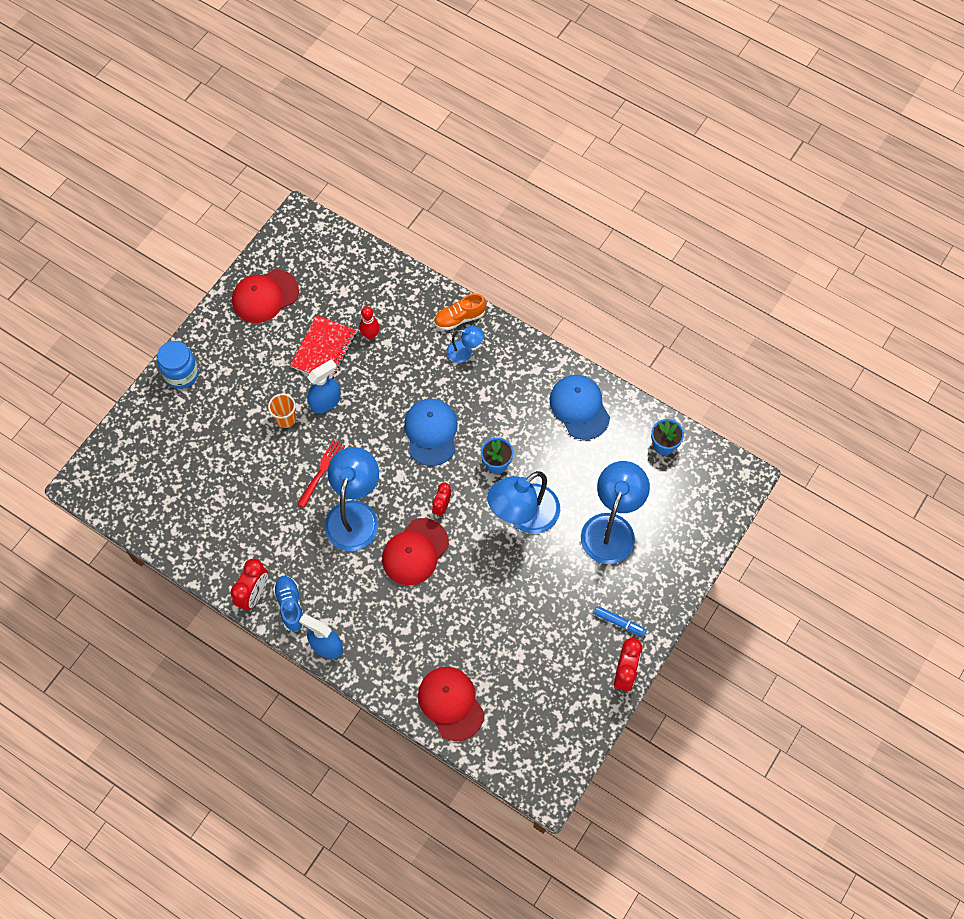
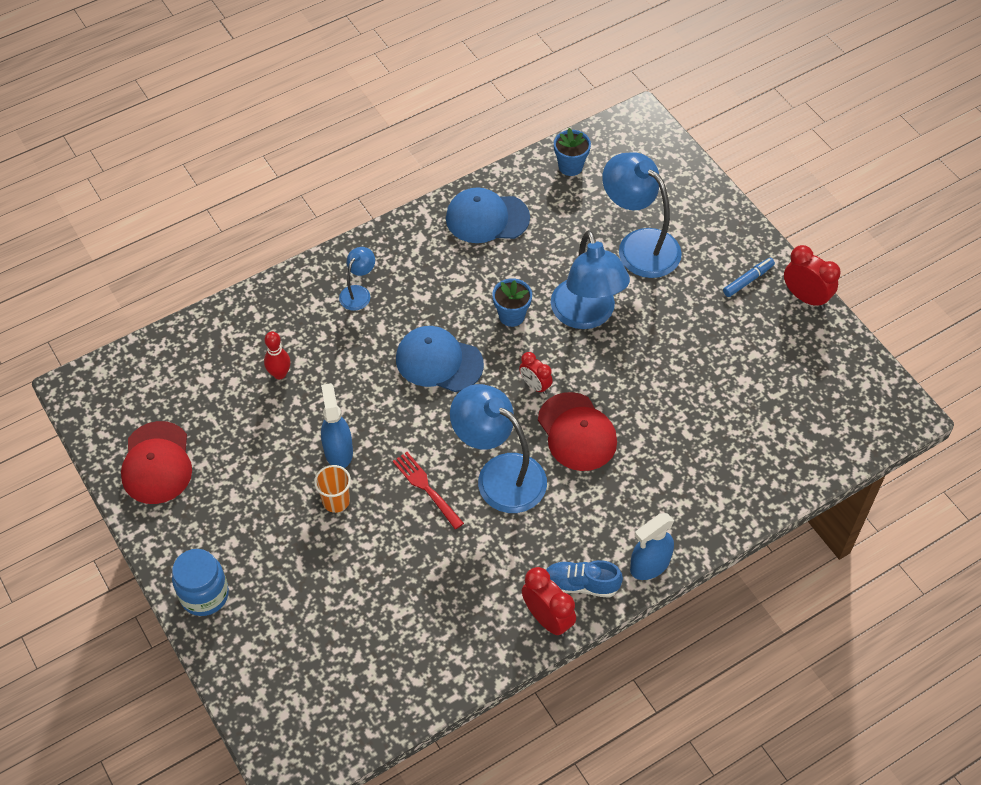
camera: 65 degrees left, 10 degrees down
(323, 350) = (269, 428): red notebook -> none
(451, 703) = (773, 466): red cap -> none
(459, 318) = (313, 281): orange shoe -> none

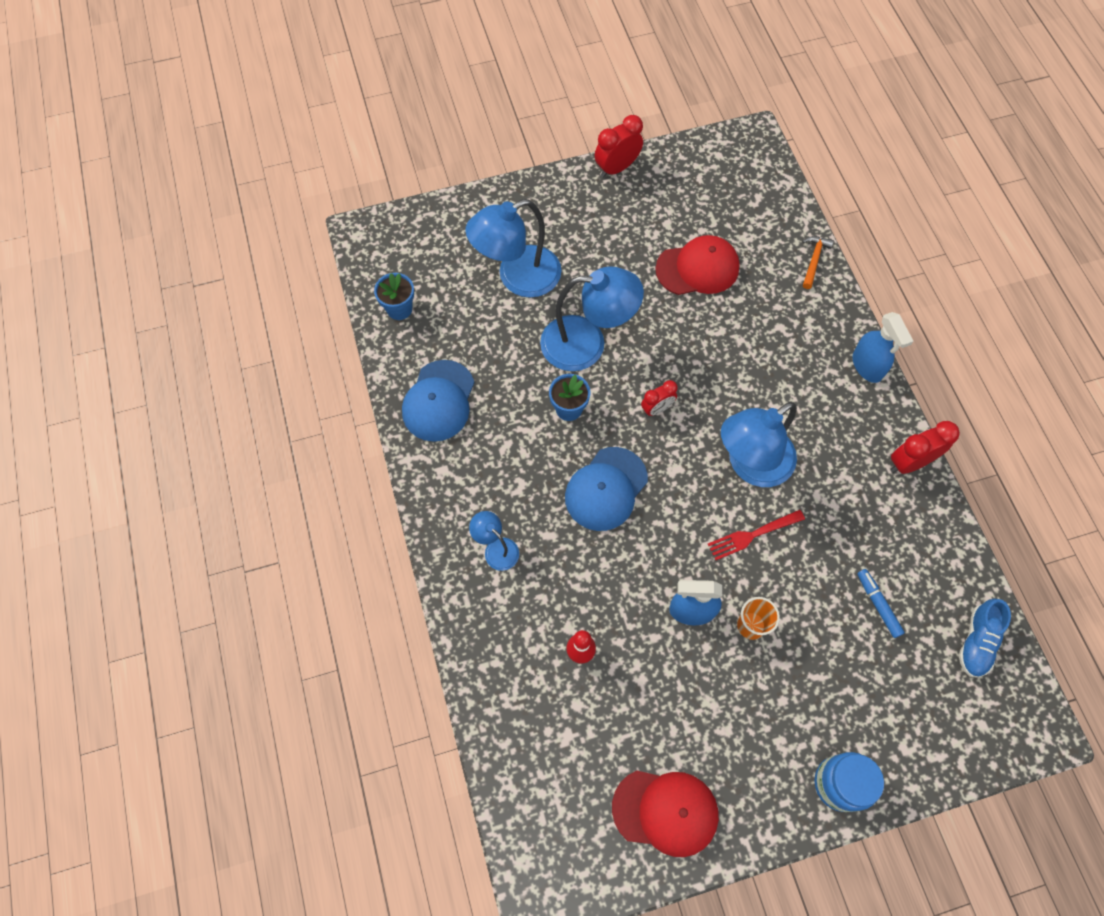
camera: 75 degrees left, 10 degrees up
(577, 432) = (717, 387): red cap -> red cap (698, 268)
(581, 584) = (878, 426): blue shoe -> blue shoe (976, 642)
(748, 280) = (585, 204): blue marker -> blue marker (878, 604)
(764, 496) = (813, 260): none -> orange hammer

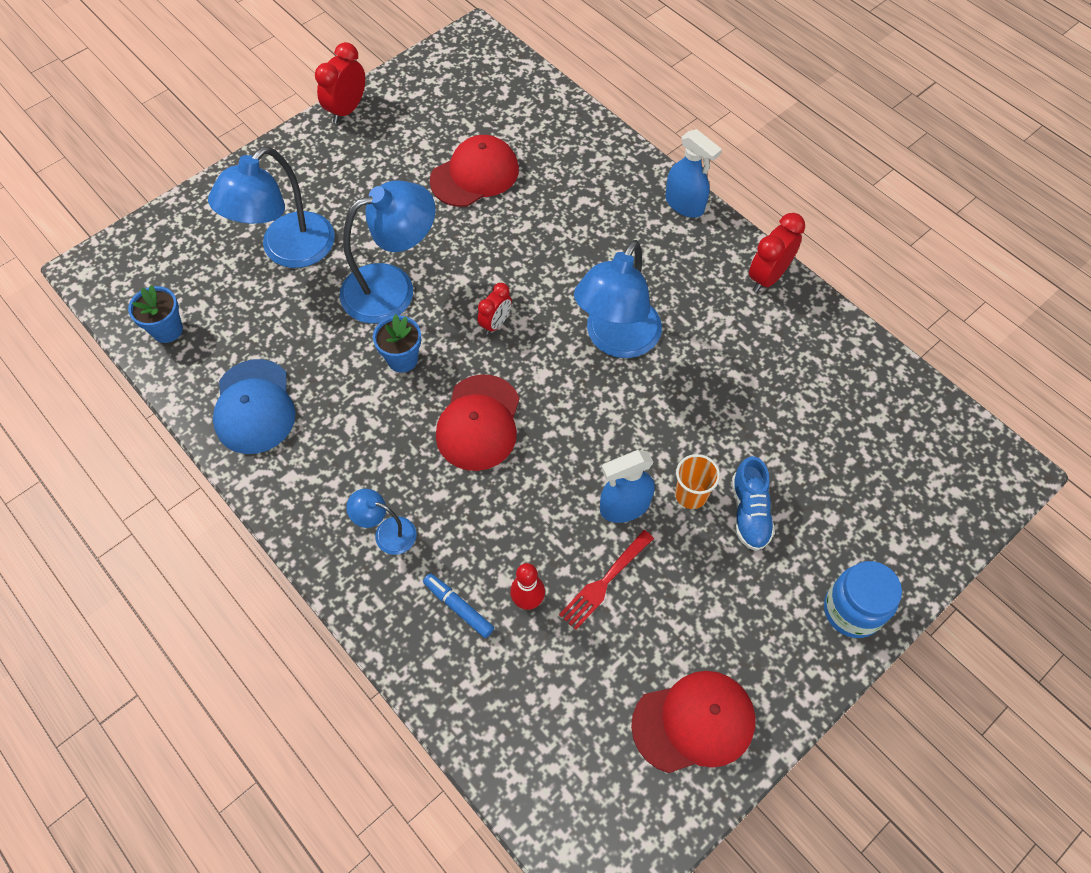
camera: 25 degrees left, 5 degrees down
(606, 489) = (479, 423): blue cap -> red cap
(753, 534) = (650, 405): red fork -> red fork (605, 581)
(813, 260) = (586, 127): orange hammer -> none
(878, 604) = (803, 421): blue marker -> blue marker (458, 607)
(976, 642) = (911, 416): blue shoe -> blue shoe (749, 512)

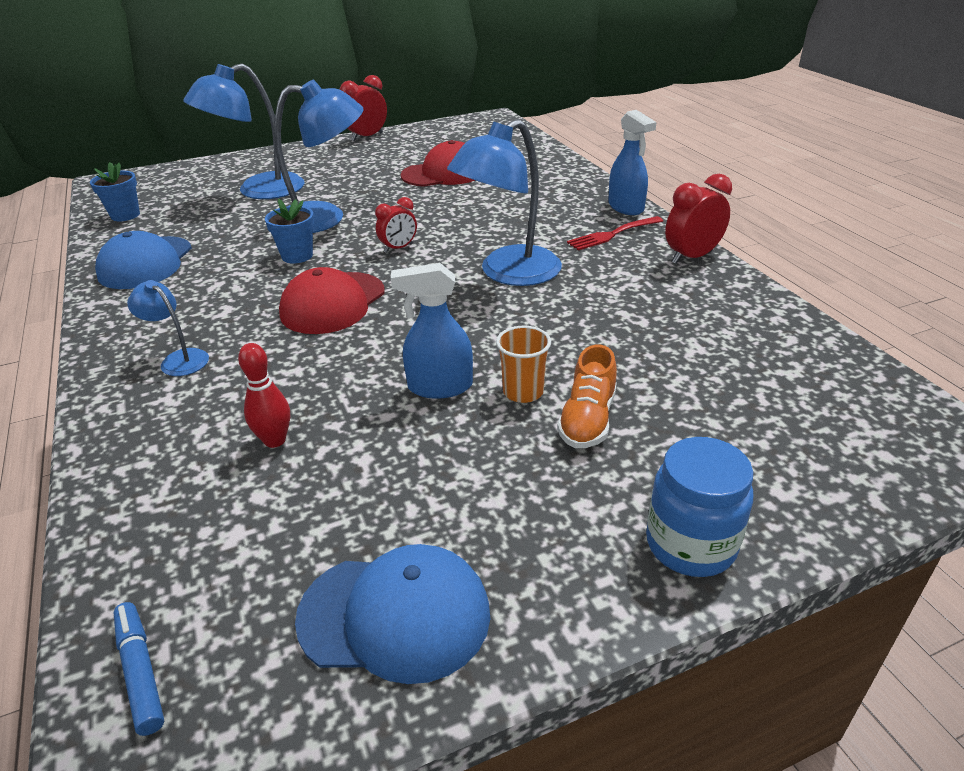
camera: 20 degrees right, 25 degrees down
(458, 607) = (196, 429): blue marker -> blue marker (141, 672)
(605, 581) = (375, 443): red fork -> red fork (613, 234)
(694, 722) = (395, 615): red cap -> blue cap
(749, 512) = (587, 420): blue shoe -> orange shoe

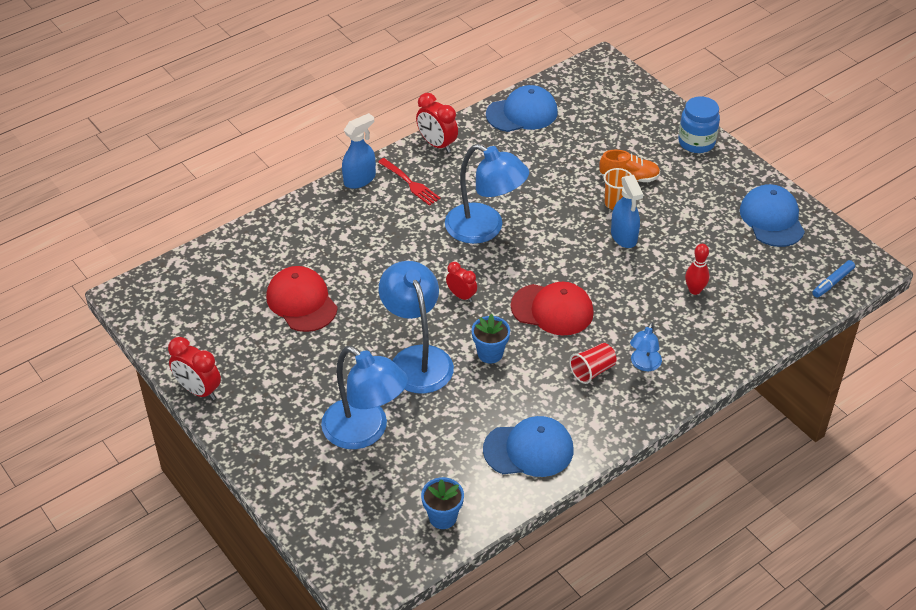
camera: 105 degrees left, 10 degrees up
(208, 317) = (592, 371): none -> red cup
(774, 332) = (522, 113): none -> blue cap

